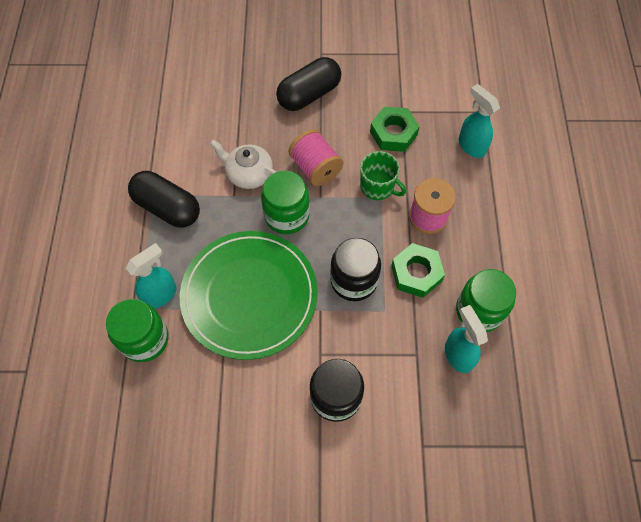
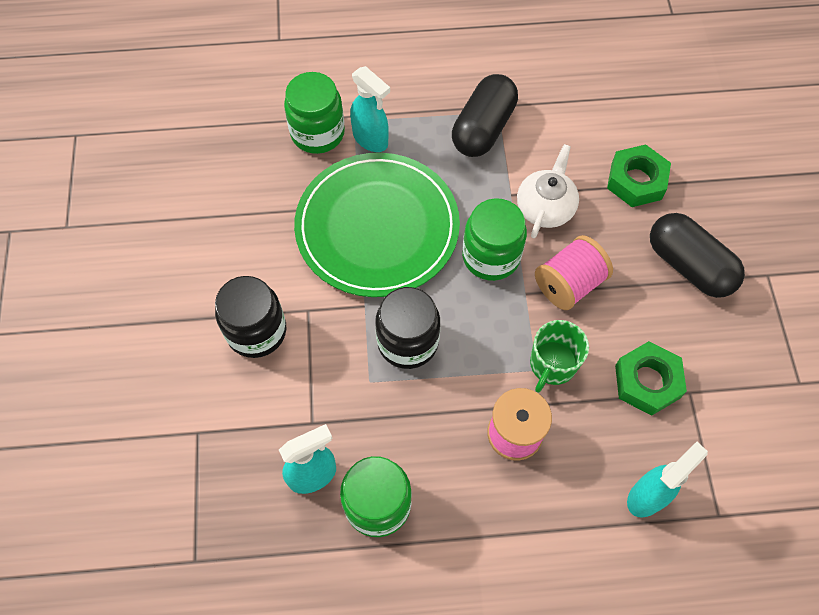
camera: 85 degrees right, 0 degrees up
(416, 273) = (425, 420): green nut -> green nut (636, 181)

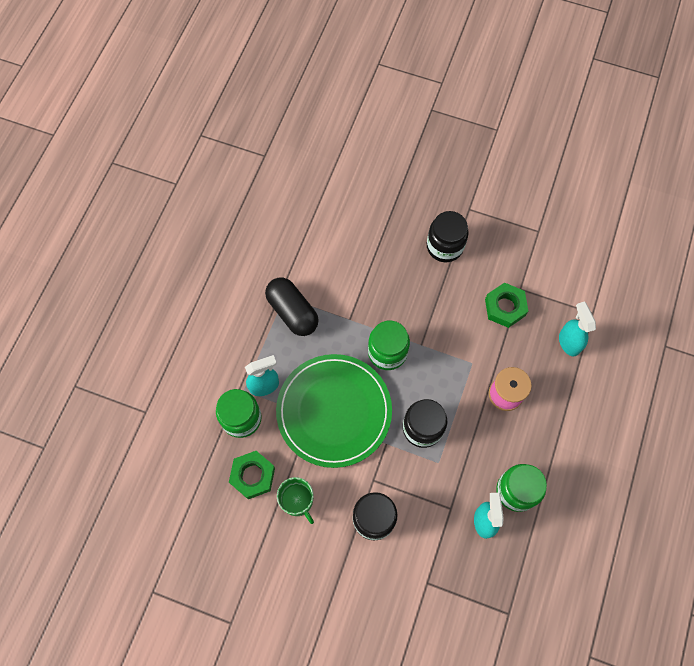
camera: 65 degrees left, 5 degrees up
(545, 207) = (368, 304): white teapot -> none
(552, 364) = (473, 352): green mug -> green mug (297, 501)
(568, 284) = (426, 317): pink spool -> none
(636, 181) = (375, 243): green nut -> green nut (253, 476)
(688, 266) = (444, 246): black capsule -> black jar

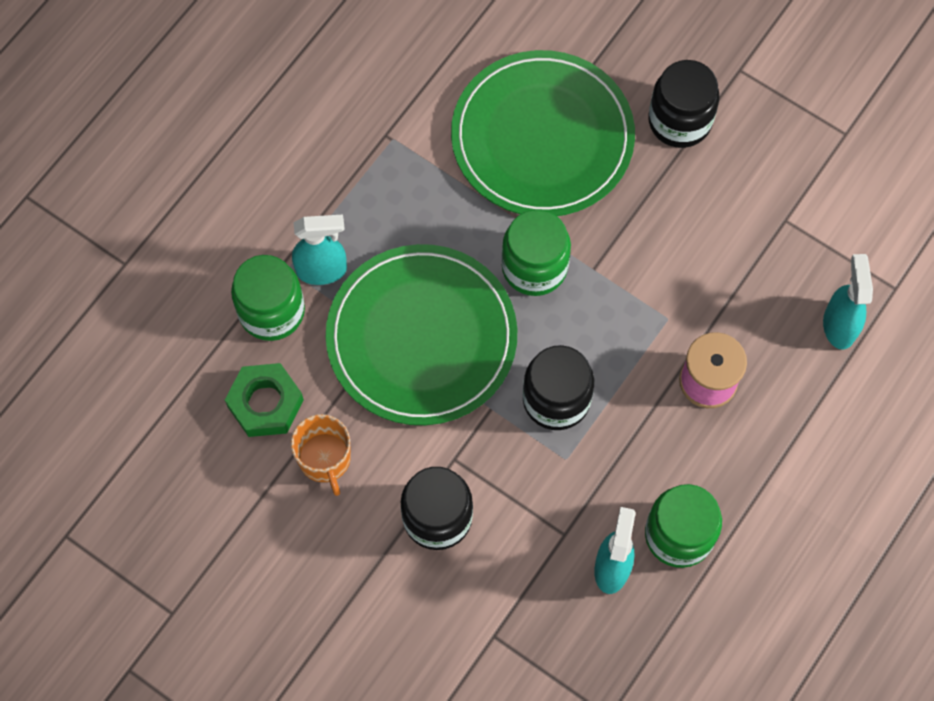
camera: 15 degrees right, 0 degrees up
(292, 312) = (399, 166): black capsule -> none
(297, 501) = (325, 459): green mug -> orange mug
(370, 275) = (542, 137): none -> green plate
(505, 307) = (750, 243): green nut -> none

